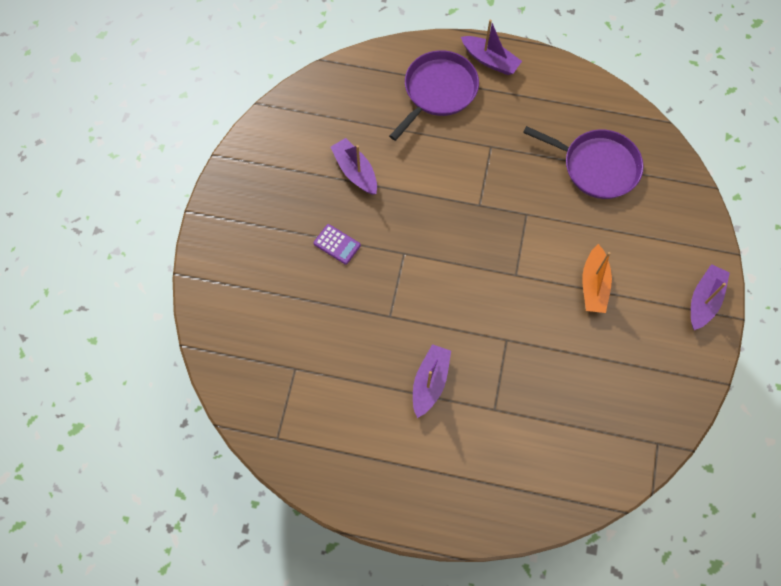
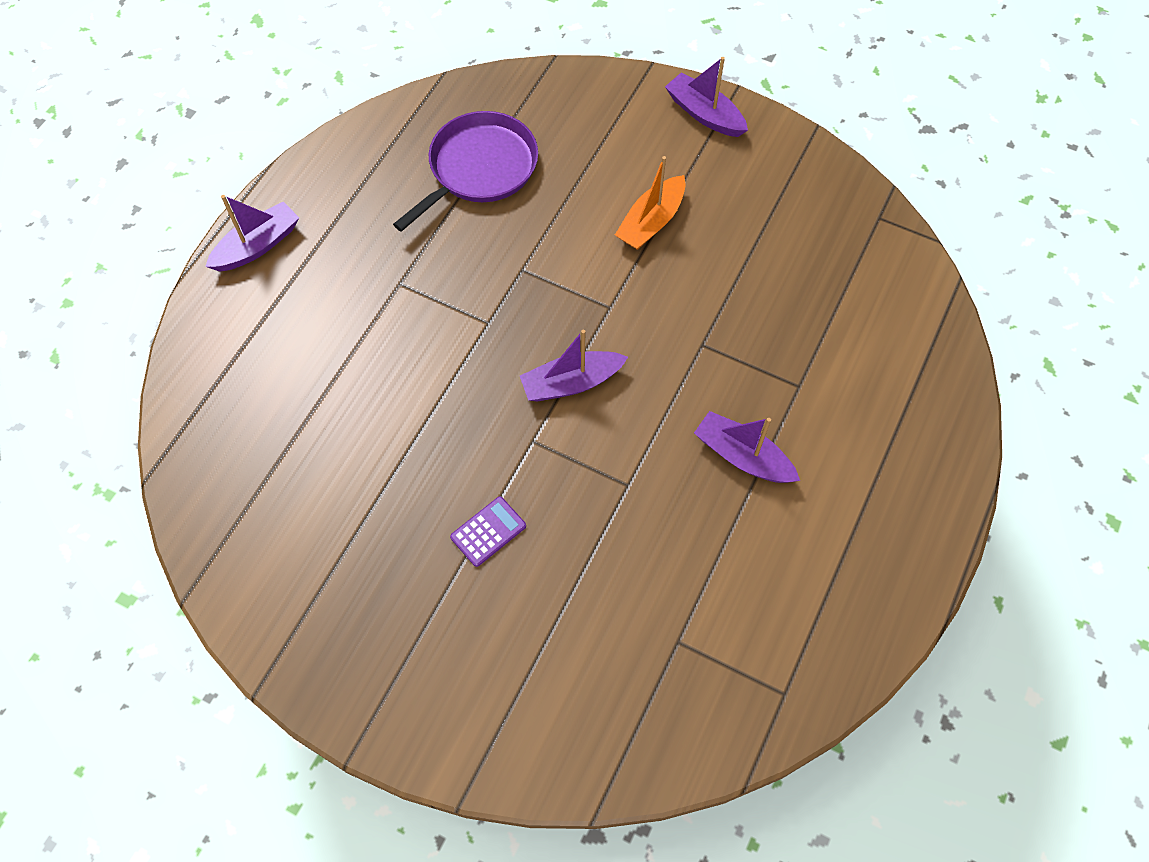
camera: 75 degrees left, 5 degrees down
(355, 171) = (371, 475): purple boat -> purple boat (571, 383)
(438, 91) = (279, 326): purple pan -> none
(594, 285) = (651, 222): orange boat -> orange boat turned 105 degrees clockwise

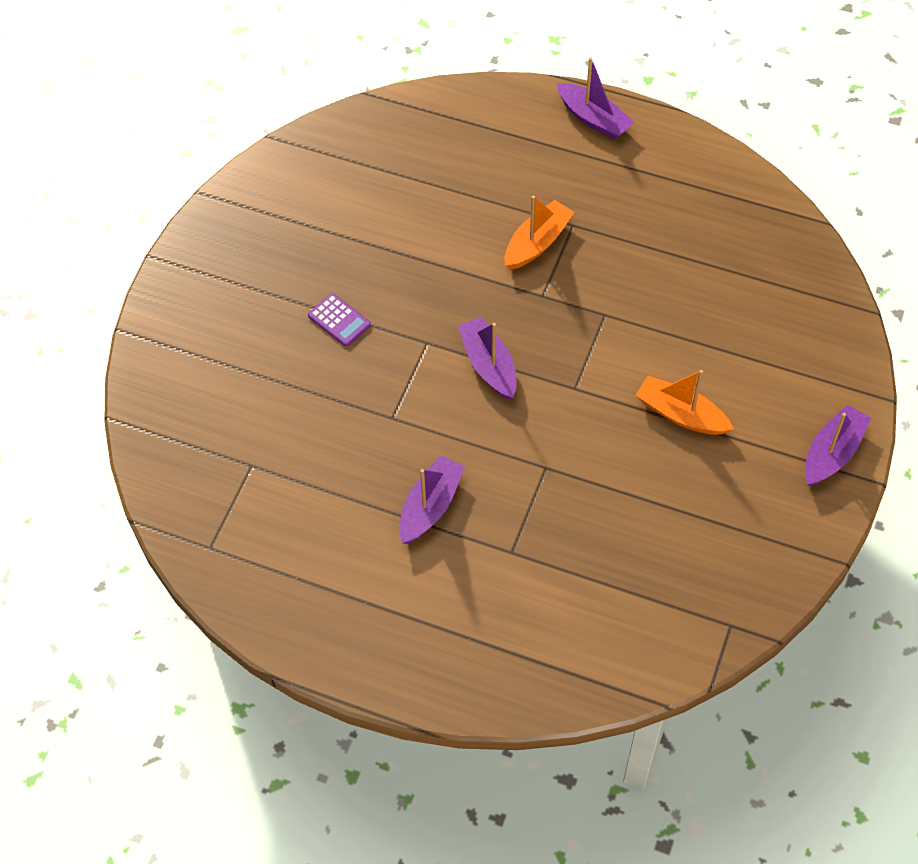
camera: 85 degrees right, 5 degrees down
(417, 319) = (537, 243): none -> orange boat
(479, 168) = (714, 266): purple pan -> none

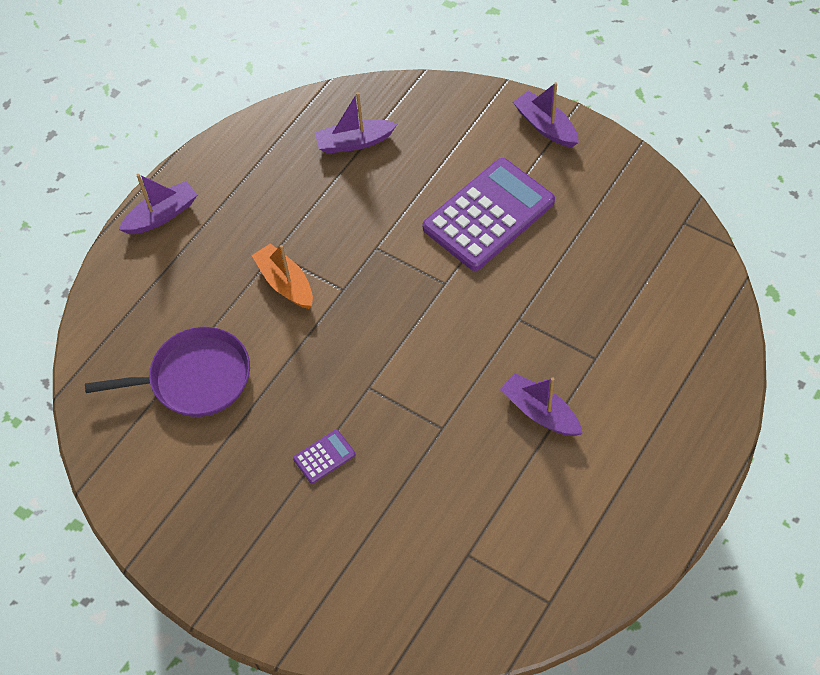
camera: 75 degrees left, 0 degrees up
(406, 194) = (195, 378): none -> purple pan
(489, 365) = (405, 343): purple boat -> purple boat (354, 142)
(681, 414) = (488, 215): orange boat -> purple calculator

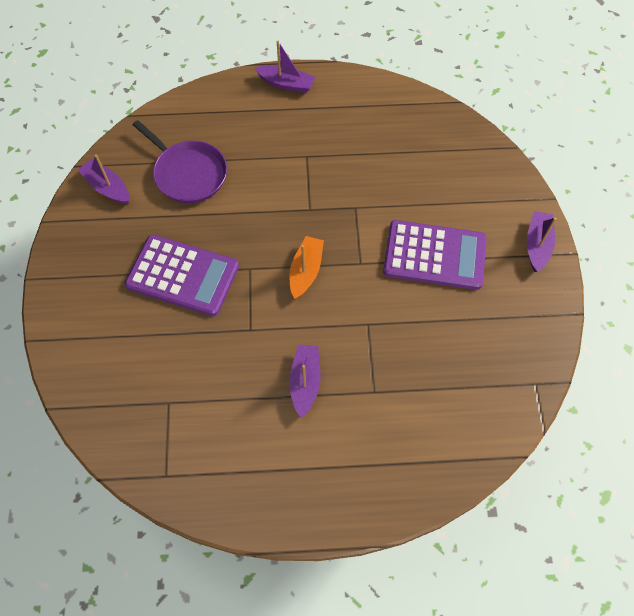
camera: 50 degrees right, 5 degrees up
(285, 283) = (289, 176): orange boat -> orange boat (306, 271)
(324, 456) = (183, 275): purple calculator -> purple calculator, size x2.43
(354, 142) = (424, 145): purple boat -> purple boat (107, 187)

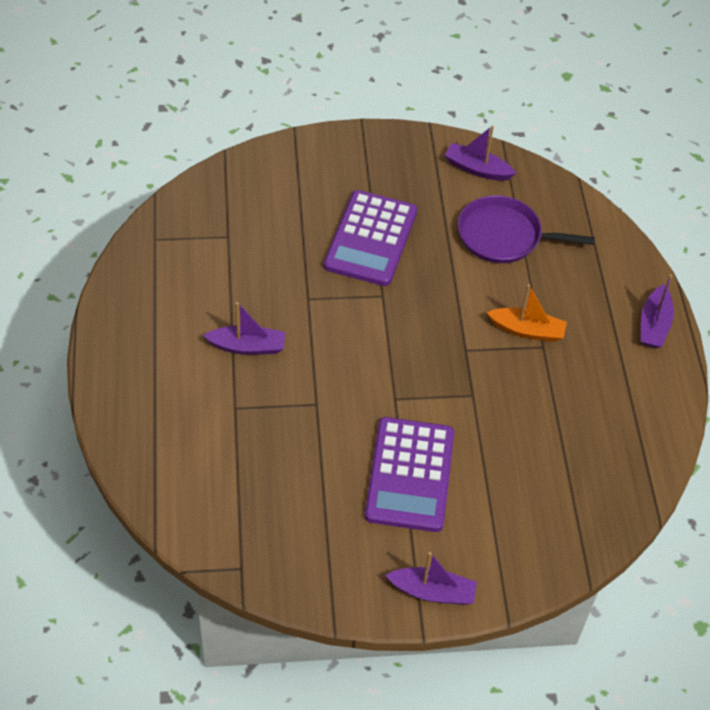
camera: 85 degrees right, 10 degrees down
(107, 187) = (477, 169): purple boat -> purple boat turned 105 degrees counterclockwise
(188, 173) = (504, 236): purple pan -> purple pan turned 60 degrees clockwise
(306, 271) = (382, 346): orange boat -> orange boat (527, 330)

